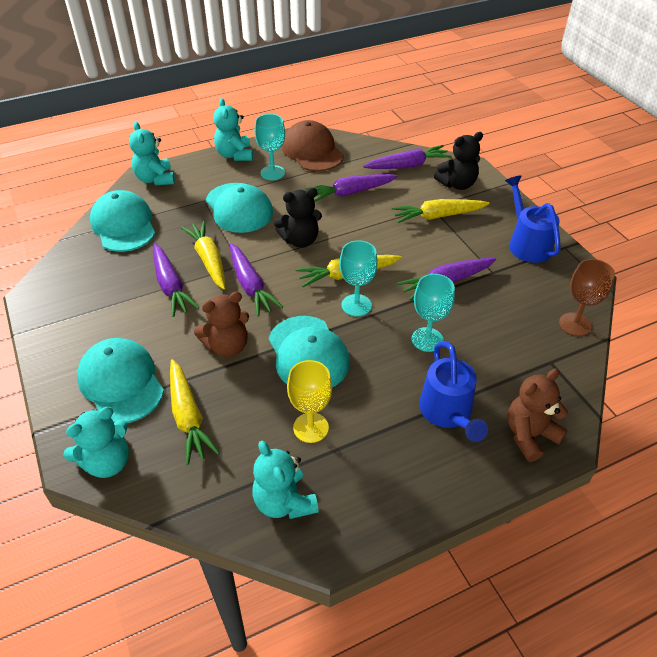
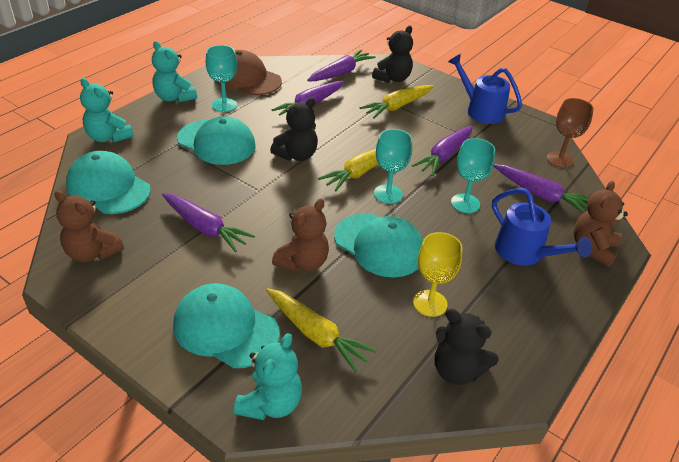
camera: 30 degrees left, 5 degrees down
(71, 280) = (92, 253): none -> brown teddy bear
(208, 260) = (224, 195): yellow carrot -> none
(250, 286) = (282, 205): purple carrot -> purple carrot (541, 195)
(284, 502) = (457, 370): turquoise teddy bear -> black teddy bear

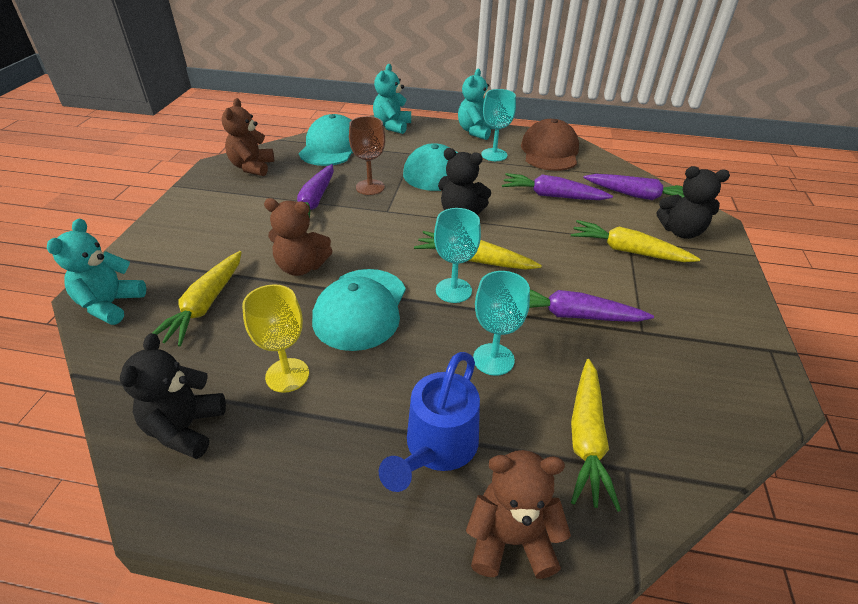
camera: 65 degrees right, 0 degrees up
(225, 329) = (193, 252): turquoise cap -> none
(270, 403) = (110, 305): turquoise teddy bear -> turquoise teddy bear turned 105 degrees clockwise
(480, 110) = (717, 322): blue watering can -> none
(541, 195) = (586, 438): purple carrot -> yellow carrot
(560, 159) = (705, 443): brown goblet -> brown goblet (370, 187)

